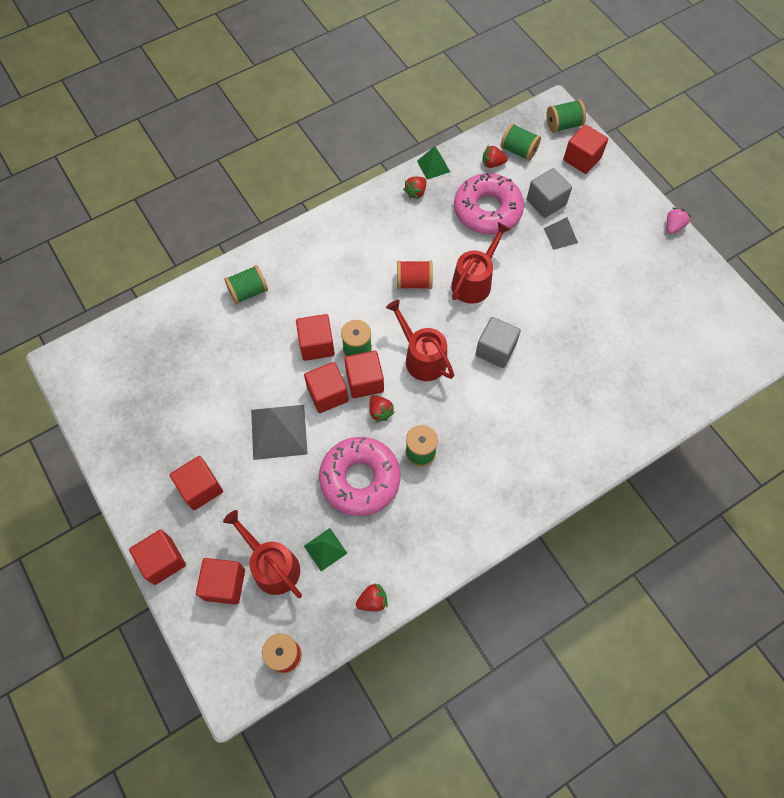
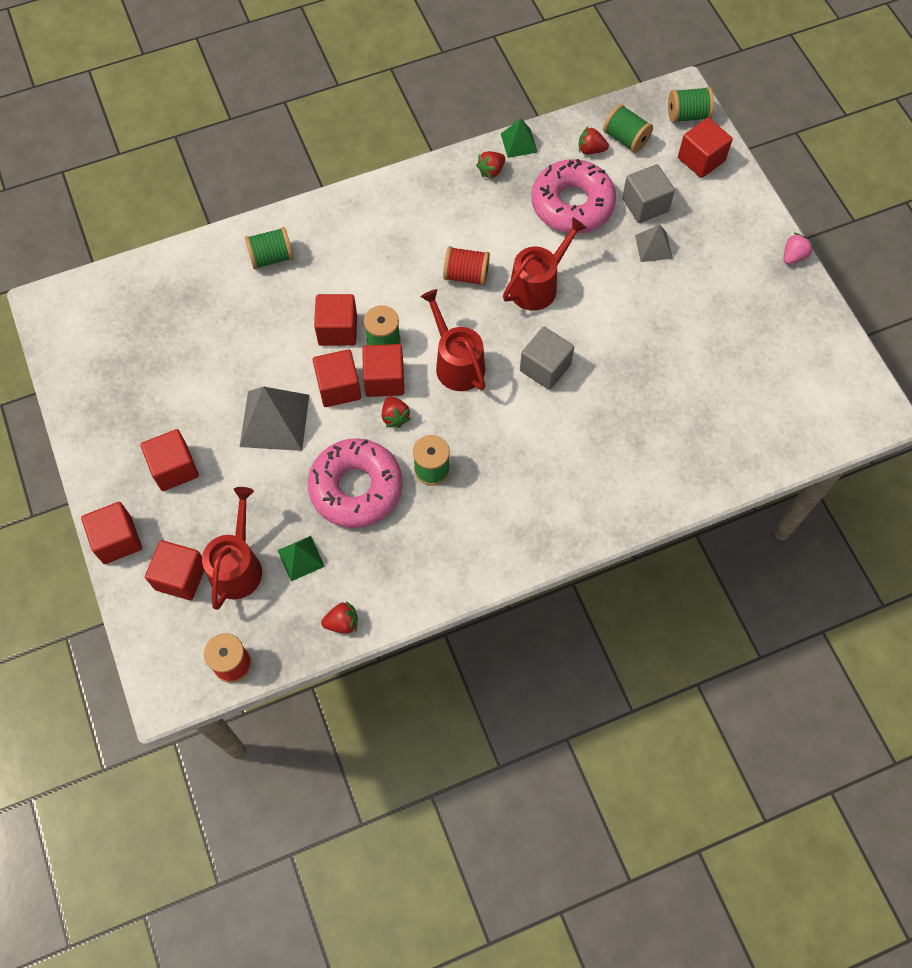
camera: 10 degrees right, 0 degrees up
(272, 566) = (237, 566): red watering can -> red watering can turned 45 degrees clockwise

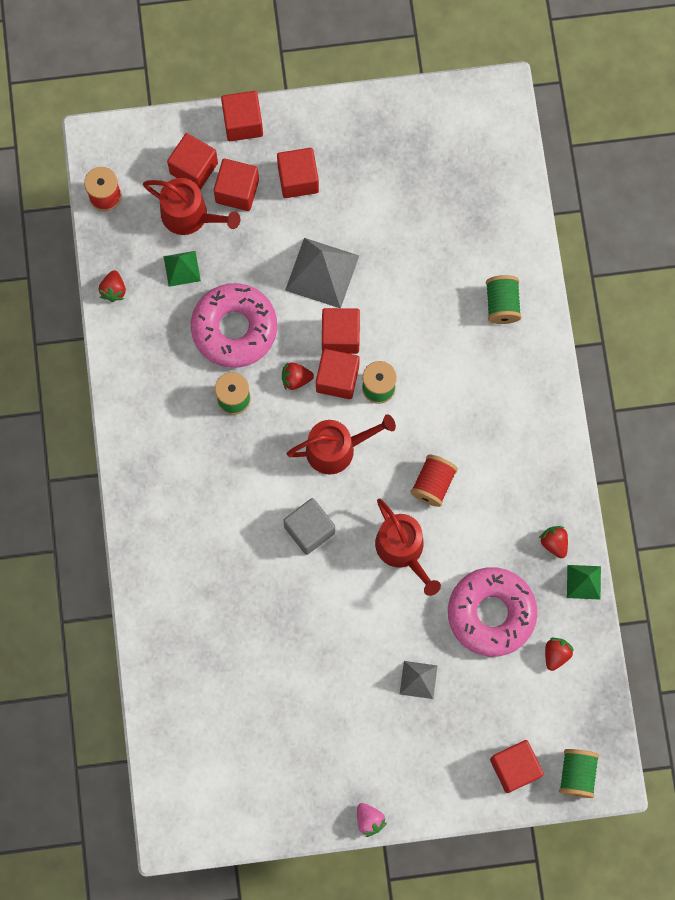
camera: 105 degrees right, 10 degrees up
(337, 330) = (403, 348): red cube -> red cube (237, 191)
(626, 139) = (561, 696): green spool -> none
(645, 205) = (471, 688): grey cube -> none

